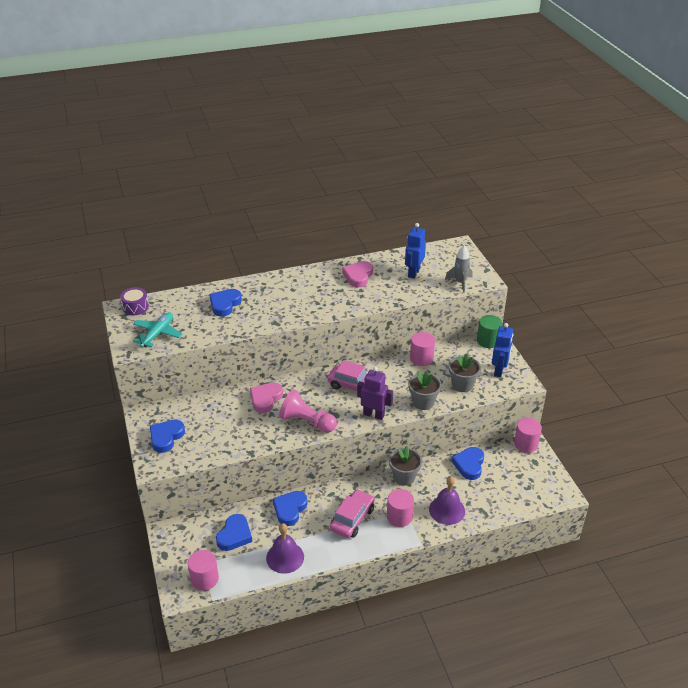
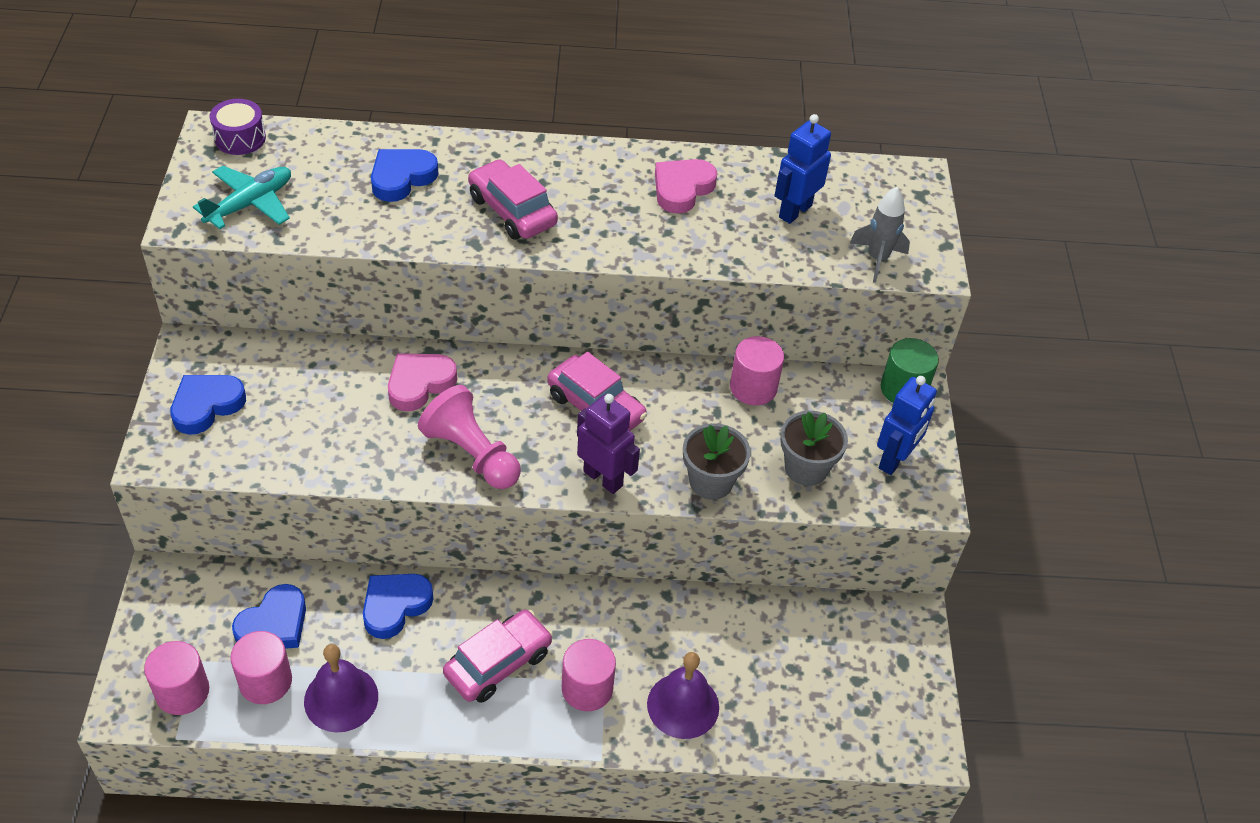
camera: 15 degrees right, 10 degrees up
(285, 305) = (512, 211): none -> pink car
(404, 477) = (634, 610): grey flower pot -> none
(469, 465) = (770, 626): blue heart -> none
(526, 444) = (902, 618): pink cylinder -> pink cylinder (265, 681)

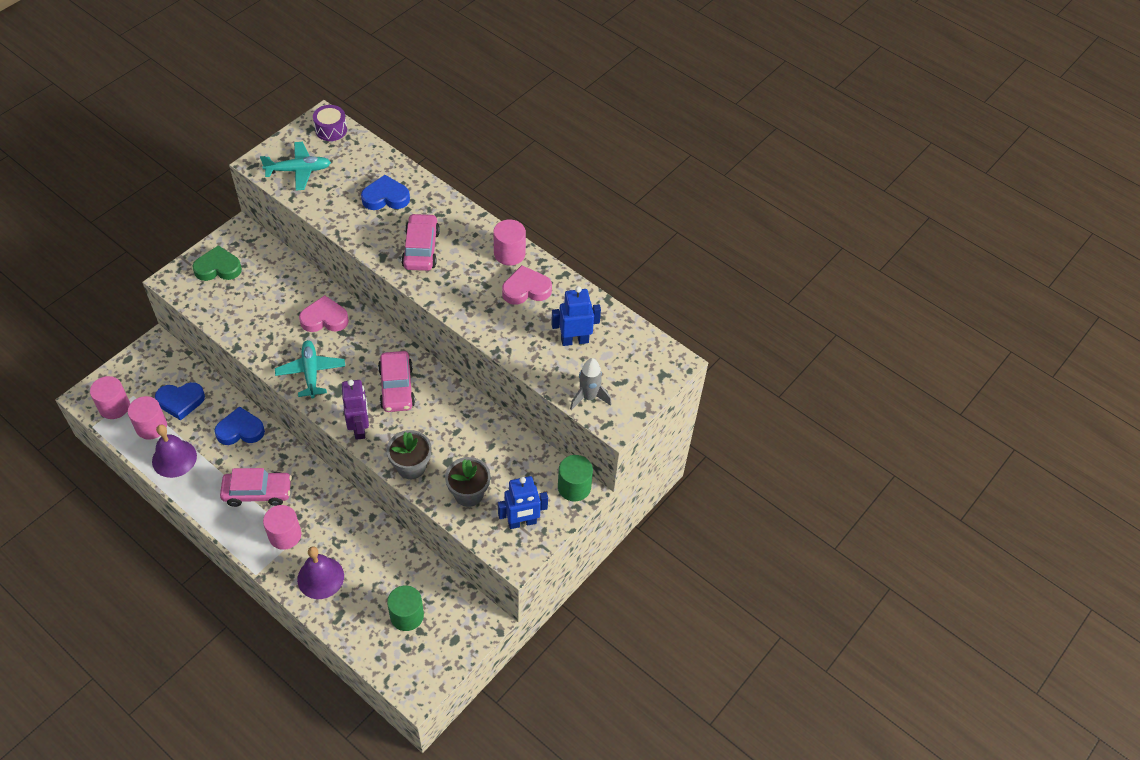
camera: 40 degrees right, 5 degrees up
(206, 405) = (218, 268): blue heart -> green heart
(472, 454) = (311, 372): pink pawn -> turquoise plane
(753, 387) = (490, 431): pink cylinder -> pink cylinder (509, 253)
(825, 674) = (407, 615): none -> green cylinder

